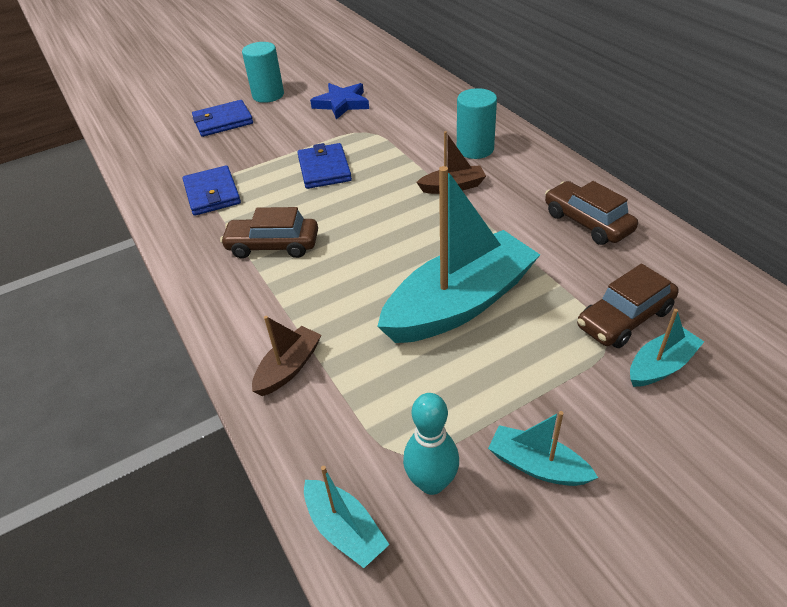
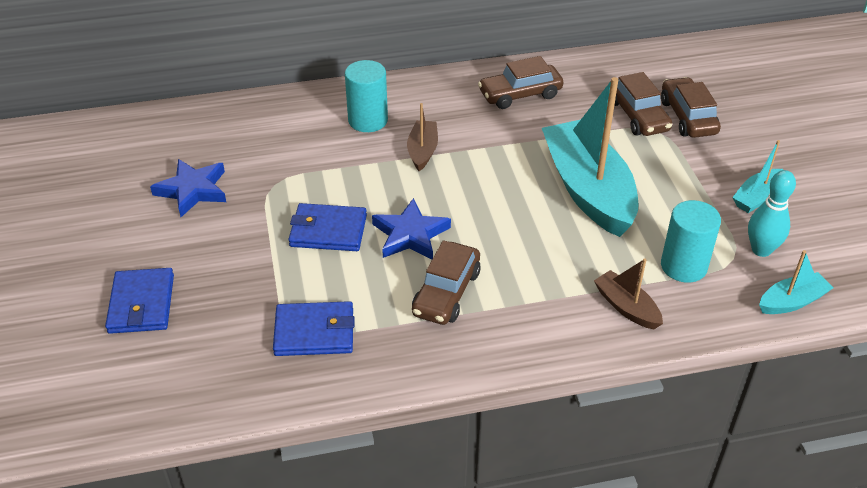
camera: 75 degrees left, 0 degrees up
(268, 95) = (107, 251): turquoise cylinder -> turquoise cylinder (683, 266)
(337, 209) = (410, 235): none -> blue star
(660, 366) = (688, 117): turquoise boat -> brown car

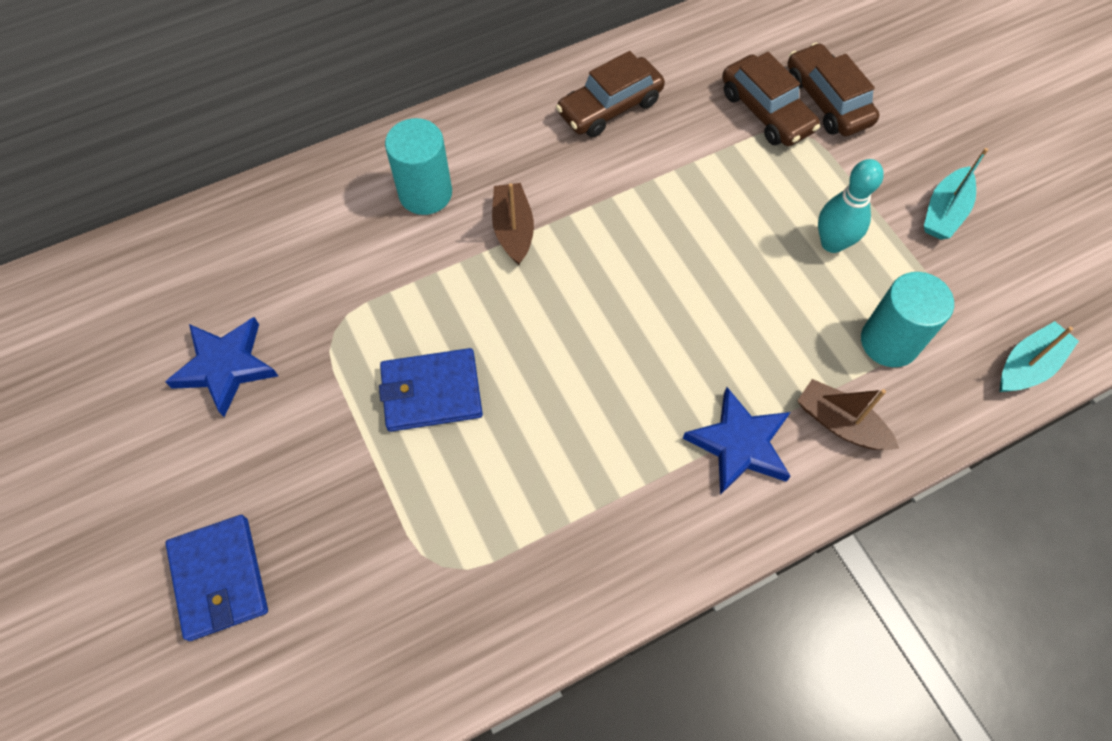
camera: 15 degrees left, 20 degrees up
(314, 332) = (466, 565): blue wallet -> none
(410, 235) = (540, 373): blue star -> blue star (740, 444)
(446, 293) = (615, 457): brown car -> none
(588, 190) = (741, 247): turquoise boat -> none
(761, 250) = (971, 294): turquoise bowling pin -> turquoise bowling pin (832, 243)

